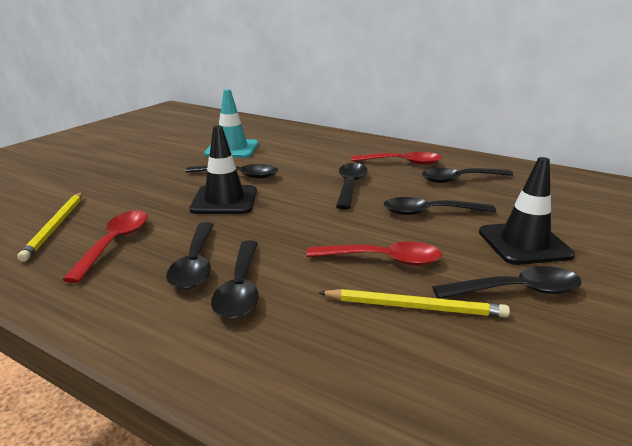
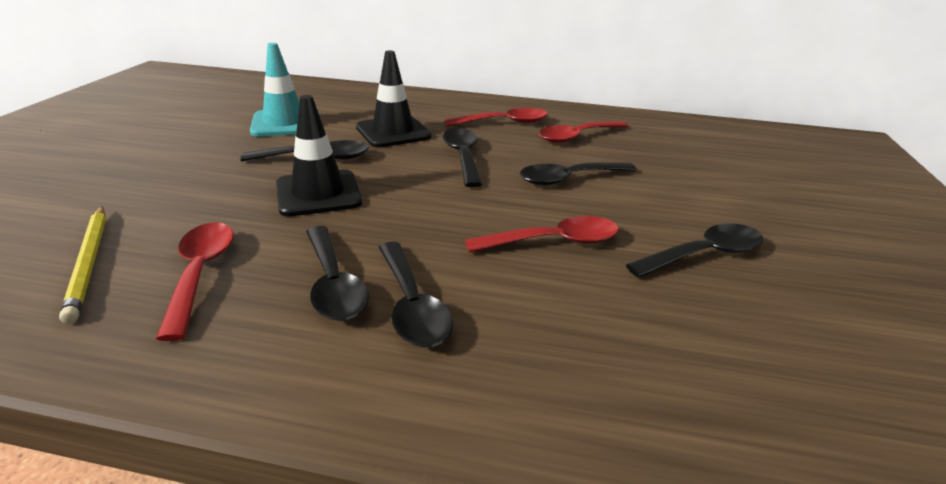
camera: 20 degrees left, 5 degrees up
(414, 307) = (619, 291): yellow pencil -> none
(460, 179) = (577, 137): black spoon -> red spoon
(524, 243) = (681, 202): black traffic cone -> black traffic cone (393, 132)

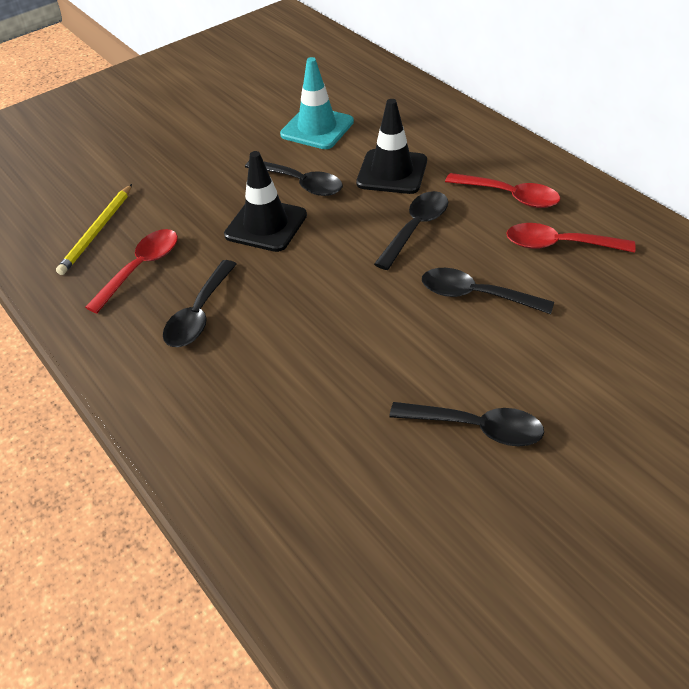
camera: 45 degrees right, 15 degrees up
(412, 305) = (224, 355): black spoon -> none
(553, 242) = (375, 353): red spoon -> none

